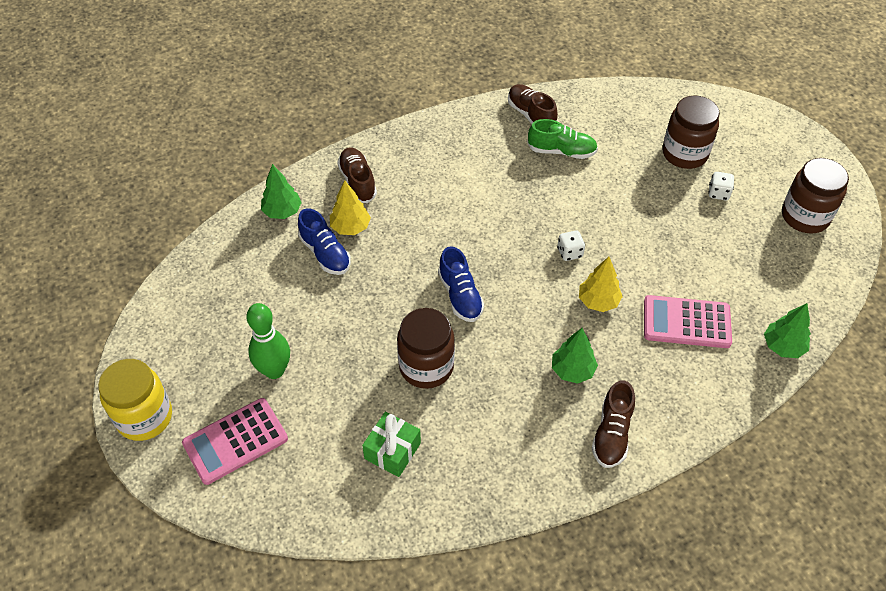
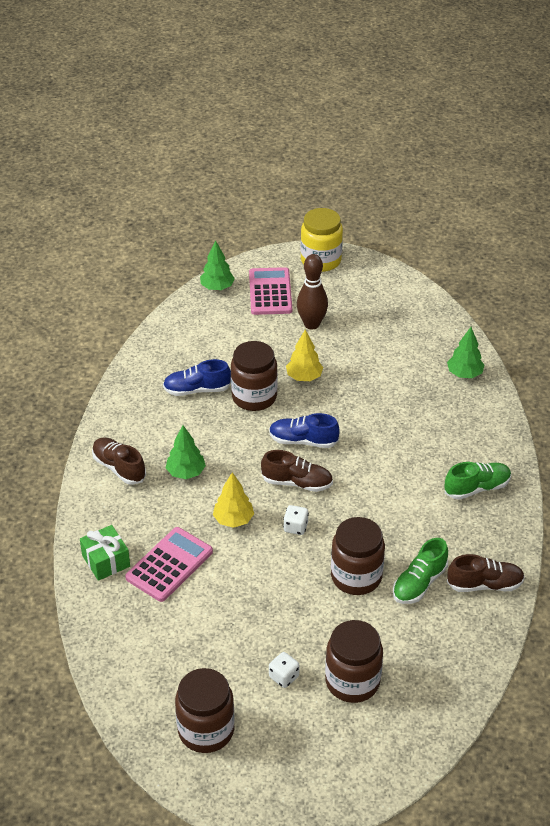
camera: 120 degrees right, 10 degrees down
(274, 370) = (311, 324): green bowling pin -> brown bowling pin
(325, 253) = (401, 383): blue shoe -> blue shoe (197, 390)
(350, 227) = (420, 406): yellow tree -> yellow tree (304, 377)
(357, 182) = (470, 428): brown shoe -> brown shoe (297, 483)
(392, 451) = (203, 356): green gift -> green gift (106, 561)
(430, 153) = (477, 488): none -> green shoe
(588, 191) = (356, 577): none -> brown jar
(783, 346) = (96, 615): green tree -> green tree (217, 287)

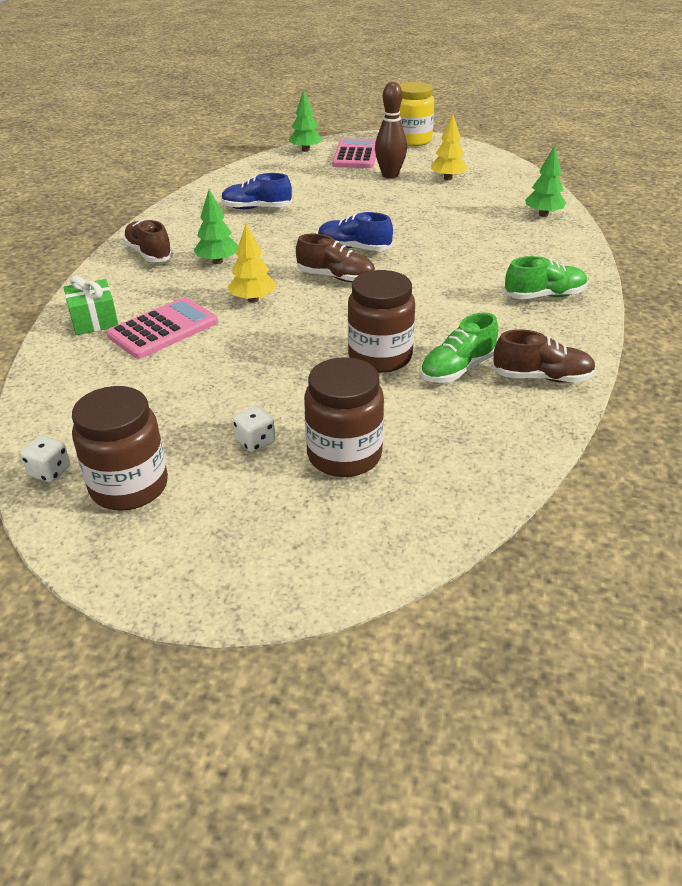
camera: 10 degrees right, 5 degrees down
(254, 397) = (313, 216): brown jar -> none
(295, 527) = (321, 311): white dice -> white dice (50, 471)
(304, 377) = (370, 206): yellow tree -> yellow tree (448, 178)

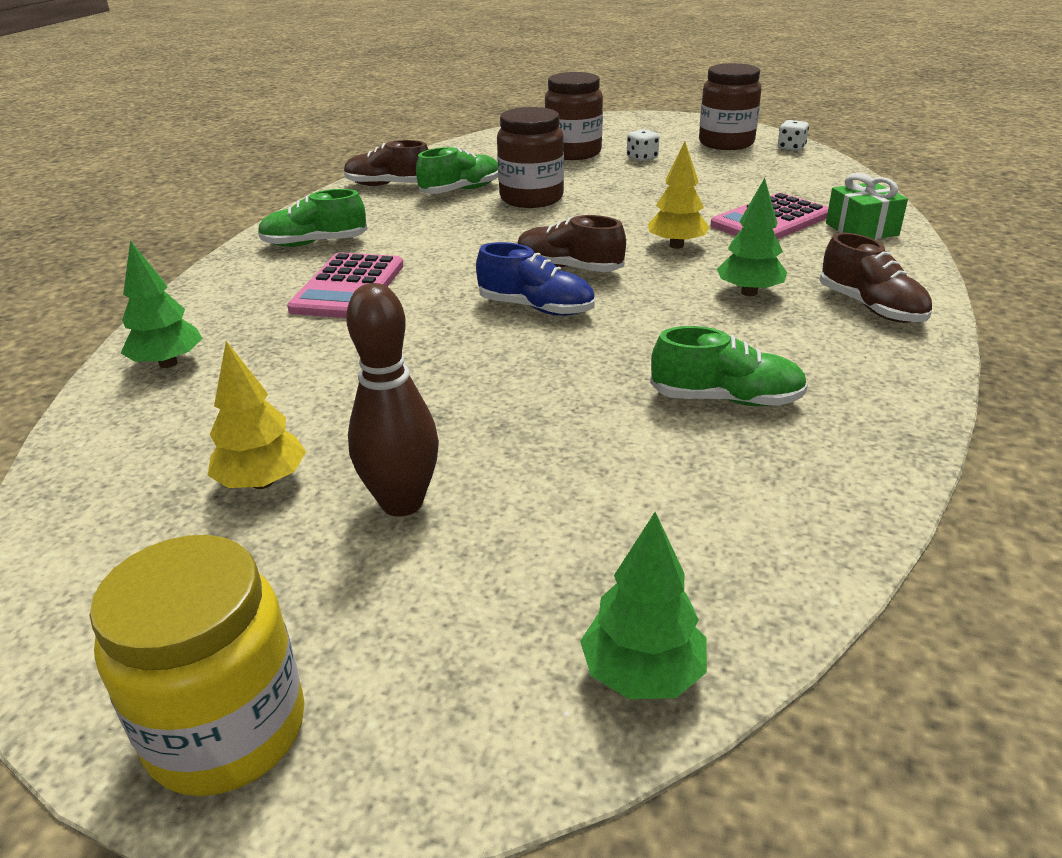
camera: 175 degrees left, 5 degrees down
(256, 208) = (726, 399): blue shoe -> green shoe
(356, 155) = (468, 623): pink calculator -> pink calculator (348, 287)

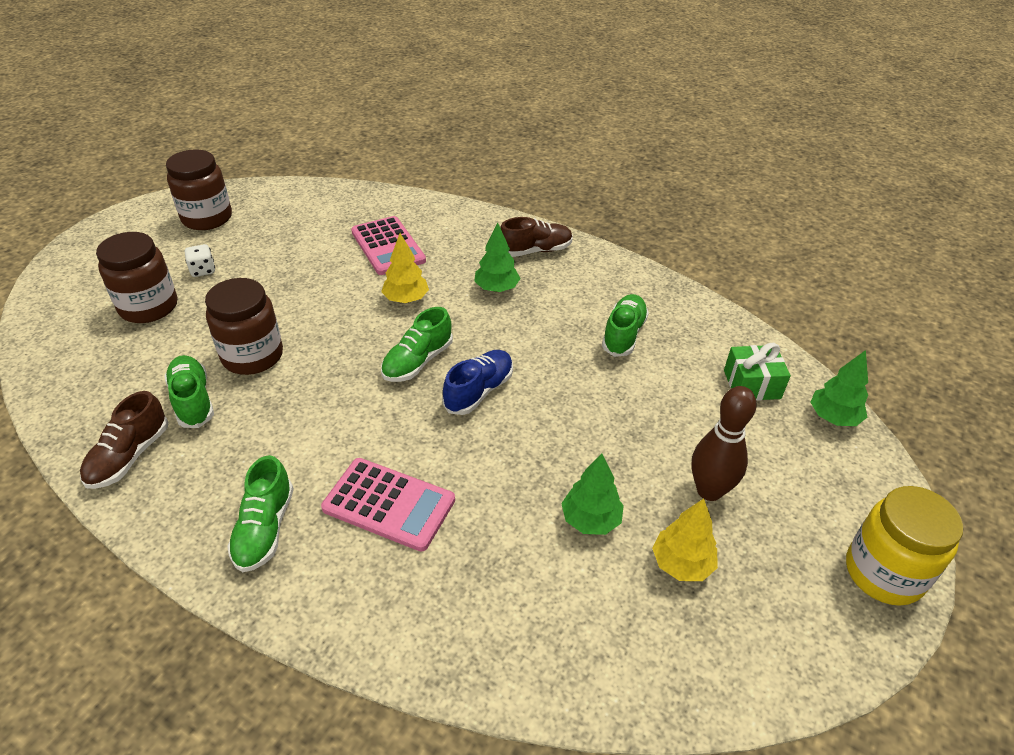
camera: 80 degrees left, 10 degrees up
(168, 363) = (493, 644): green tree -> green tree (590, 520)
(568, 268) = (417, 362): brown shoe -> green shoe
(791, 148) = (249, 193): white dice -> none
(861, 229) = (425, 216): green gift -> green gift (752, 384)

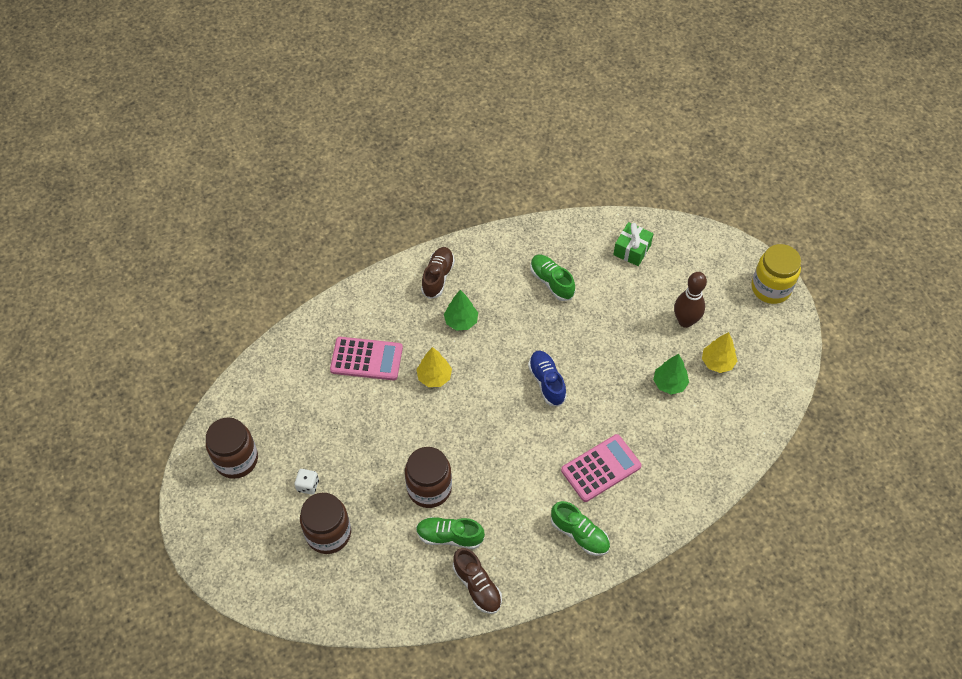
camera: 55 degrees left, 15 degrees up
(417, 362) = (499, 400): green shoe -> none
(833, 417) = (677, 233): green tree -> none

